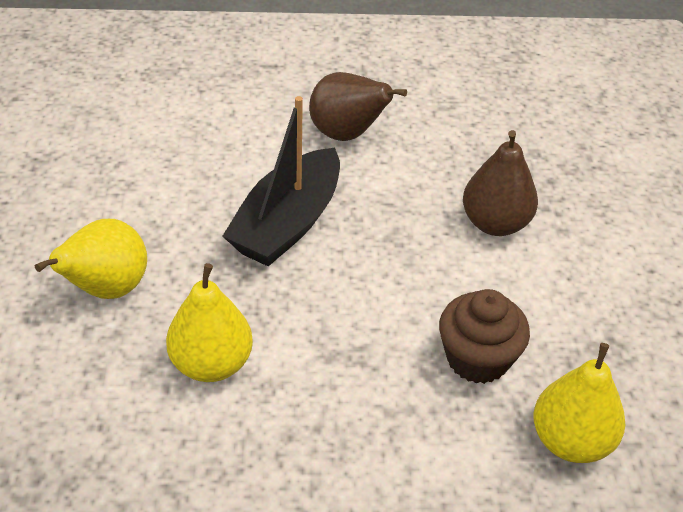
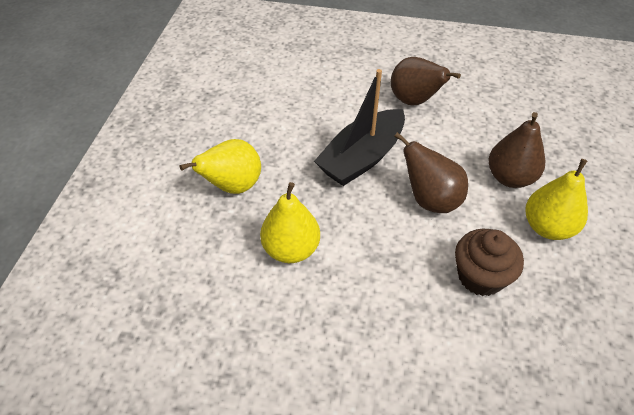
camera: 15 degrees right, 5 degrees up
(393, 268) = (430, 200): none -> brown pear
(571, 441) = (542, 352): yellow pear -> yellow pear (547, 227)

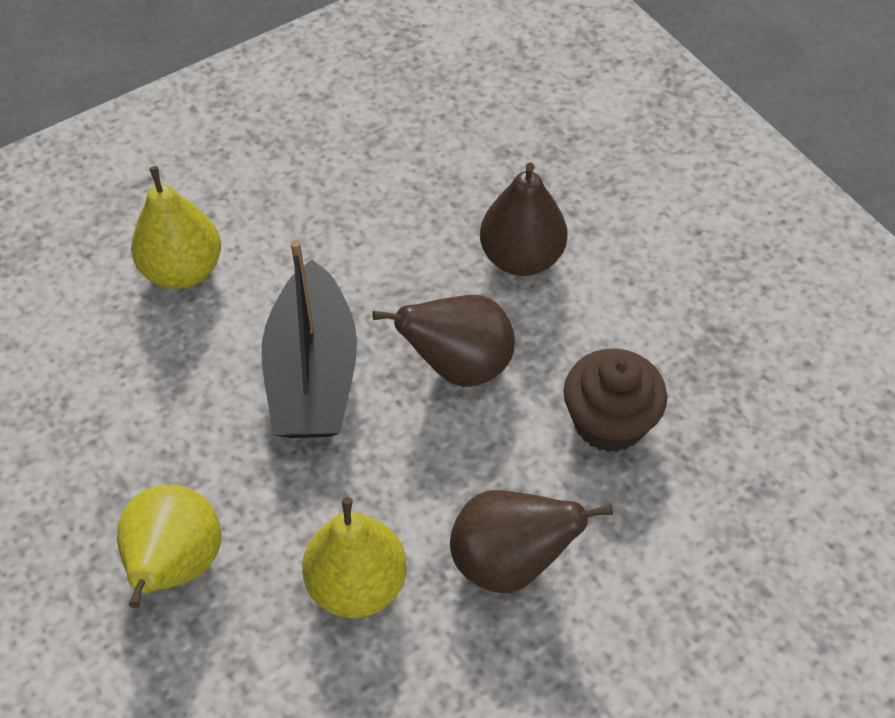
camera: 45 degrees left, 5 degrees up
(414, 101) = (295, 229): brown pear -> brown pear (509, 561)
(547, 227) = (621, 294): yellow pear -> yellow pear (183, 270)

